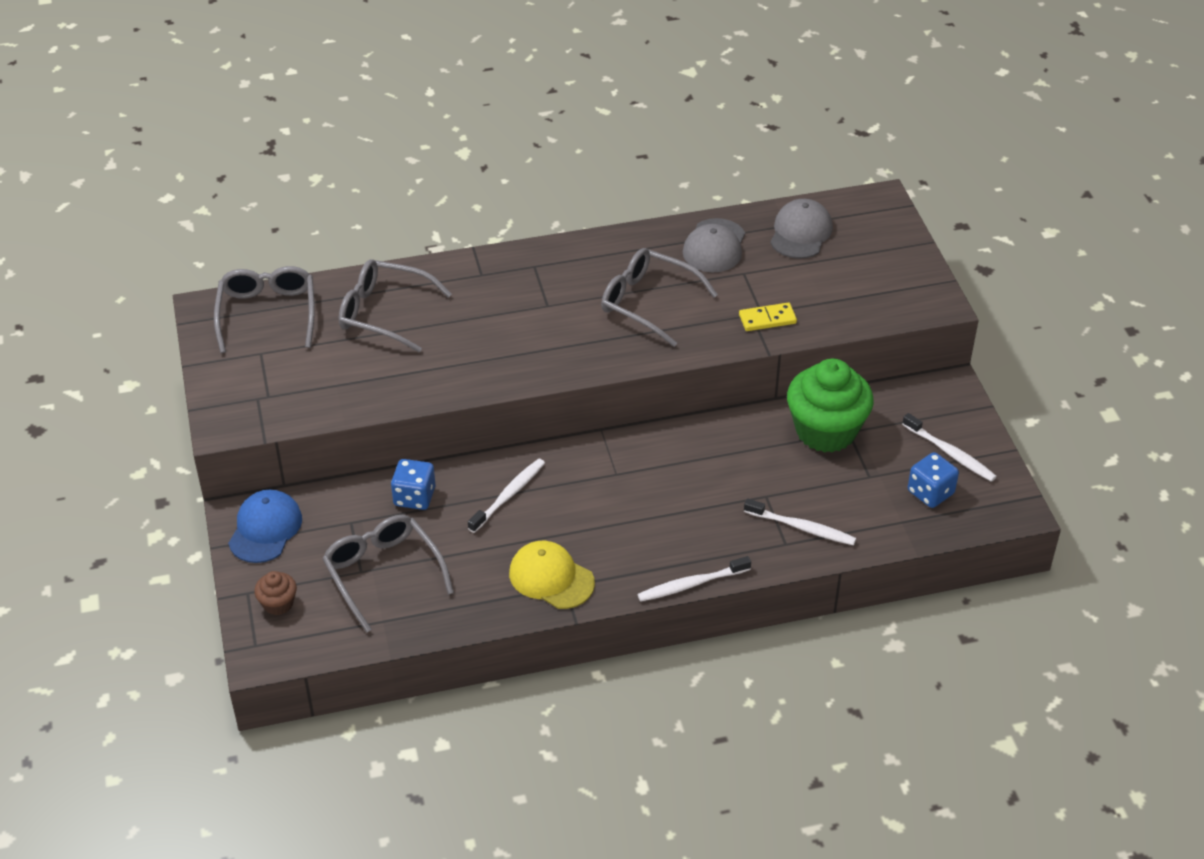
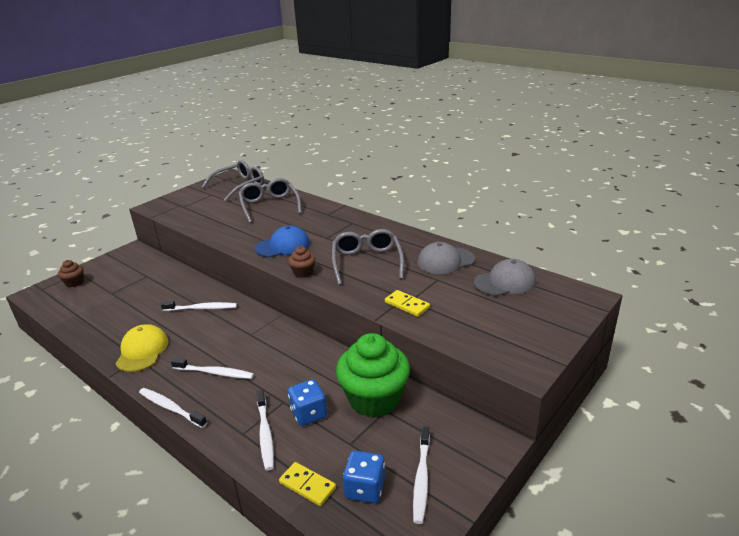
camera: 55 degrees right, 15 degrees down
(265, 529) = (126, 259): blue cap -> blue cap (283, 246)
(383, 573) = (113, 299): grey glasses -> none
(414, 497) = (178, 284): blue dice -> blue dice (309, 414)
(613, 361) = (303, 272): none -> brown cupcake
(662, 530) = (214, 373): none -> white toothbrush
(894, 527) = (307, 485): none -> yellow domino

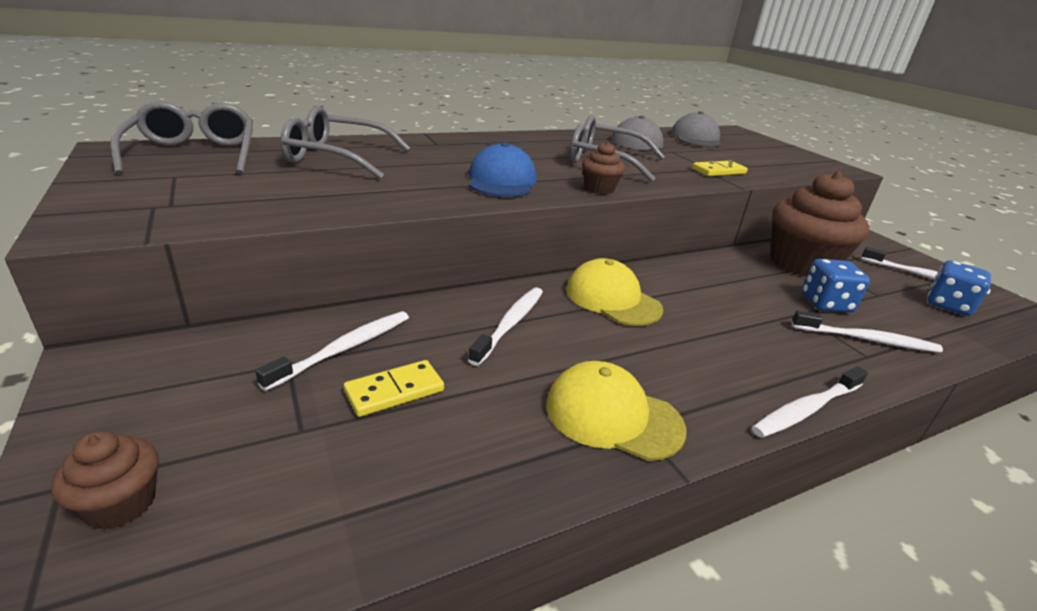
camera: 70 degrees left, 0 degrees up
(214, 373) = (718, 349): white toothbrush -> white toothbrush (344, 349)
(248, 329) = (612, 299): none -> yellow cap
(307, 485) = (955, 334): yellow domino -> yellow domino (394, 391)
(374, 399) = (801, 264): green cupcake -> brown cupcake

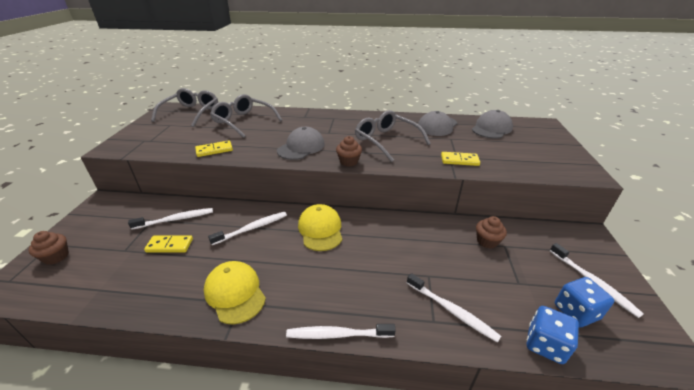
camera: 35 degrees right, 5 degrees up
(353, 202) = (214, 150): none -> yellow domino
(501, 181) = (301, 147): blue cap -> grey cap
(801, 264) = (487, 241): brown cupcake -> brown cupcake, size x0.45
(826, 303) = (460, 275): blue dice -> blue dice (545, 344)

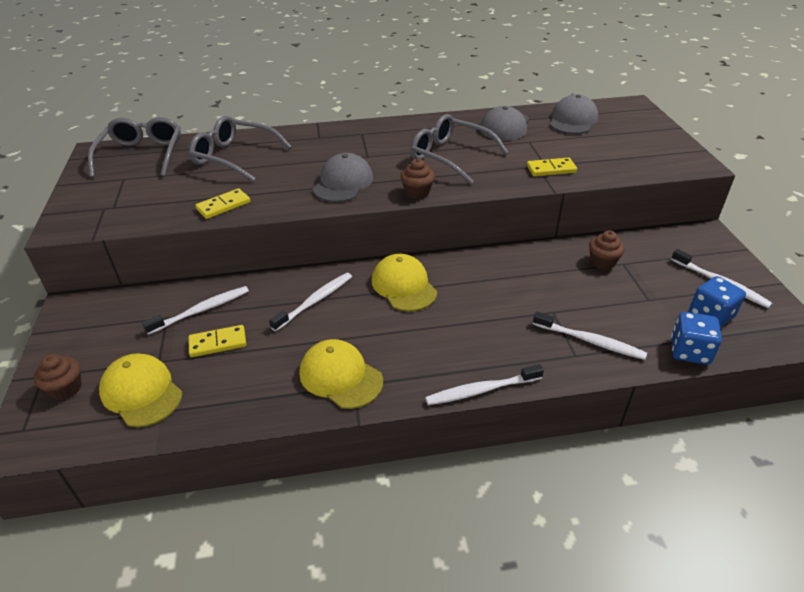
camera: 15 degrees left, 5 degrees up
(97, 271) = (141, 392): none -> yellow cap

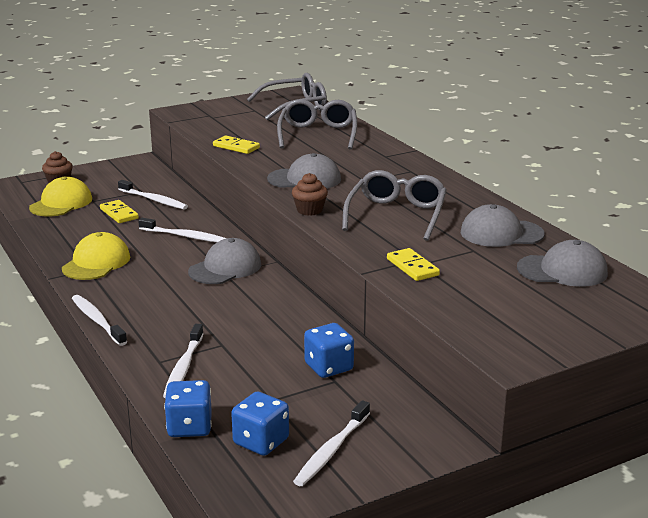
camera: 70 degrees right, 15 degrees down
(403, 286) = (225, 268): yellow cap -> grey cap
(602, 262) = (329, 367): brown cupcake -> blue dice

